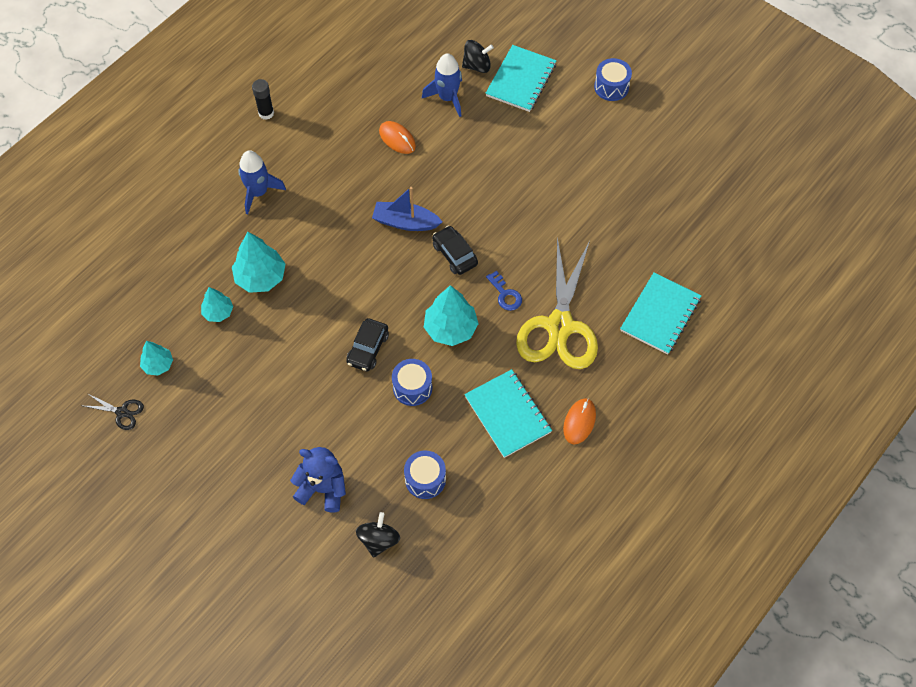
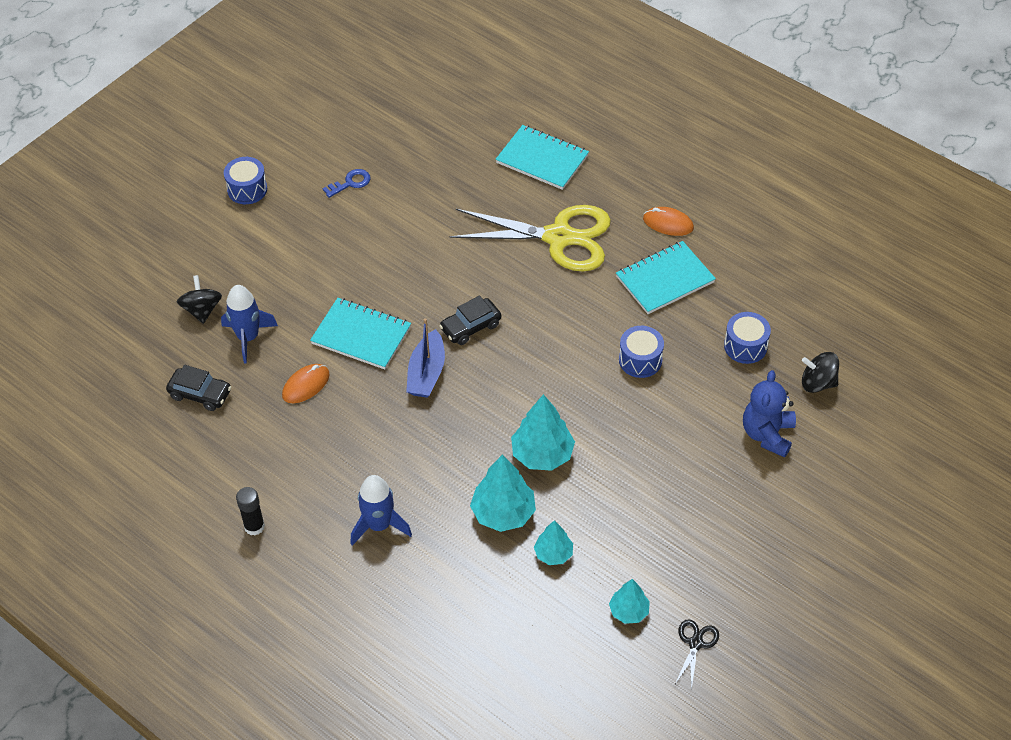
camera: 90 degrees left, 10 degrees down
(368, 349) = (595, 402): black car -> black car (200, 394)
(450, 328) = (565, 328): turquoise tree -> turquoise tree (542, 454)
(505, 294) = (521, 282): blue key -> blue key (350, 183)
(521, 80) = (228, 269): turquoise notebook -> turquoise notebook (361, 335)

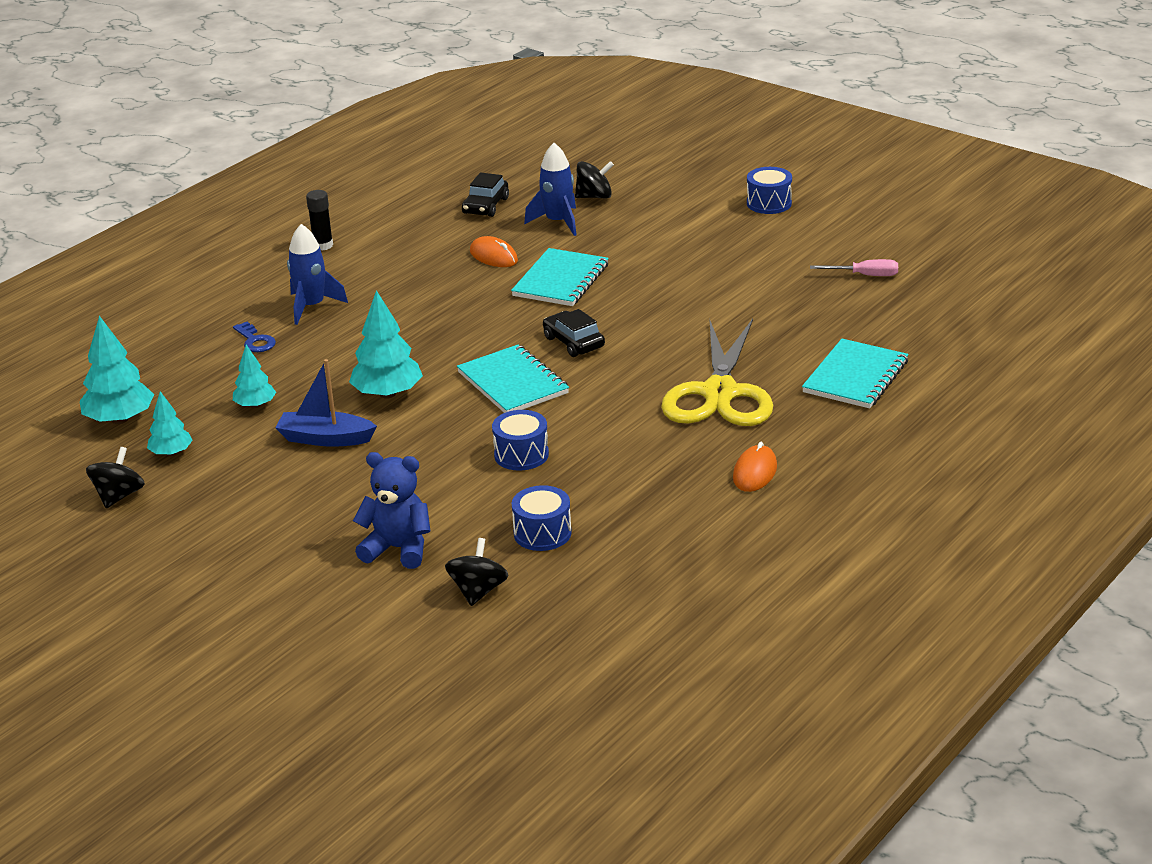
camera: 90 degrees right, 20 degrees down
(350, 183) = (789, 258): blue key -> blue key (255, 341)
(388, 140) = (865, 275): none -> pink screwdriver
(426, 373) = (507, 320): blue boat -> blue boat (325, 438)
(503, 513) = (313, 374): turquoise tree -> turquoise tree (120, 419)
(665, 279) = (654, 471): turquoise notebook -> turquoise notebook (513, 383)
(695, 643) = (119, 496): black scissors -> black spinning top

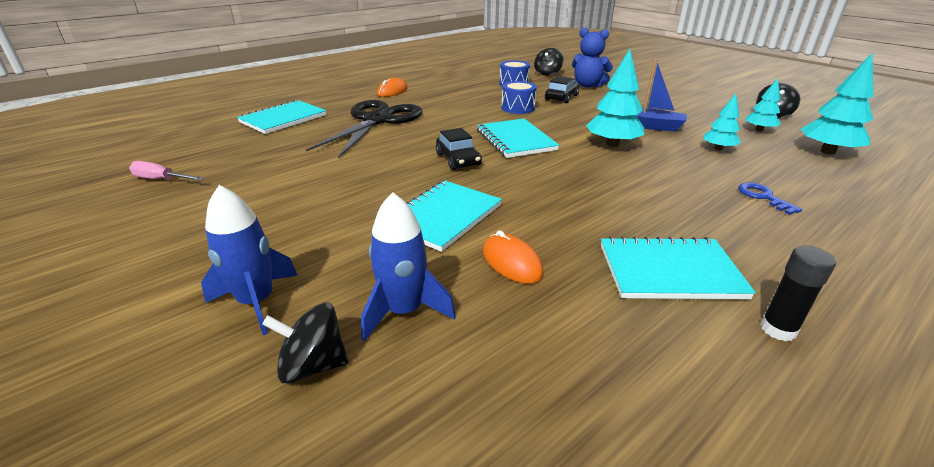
camera: 170 degrees left, 0 degrees up
(312, 306) = (726, 226): blue rocket -> blue rocket (256, 302)
(376, 267) = (669, 271): none -> turquoise notebook
(485, 206) = (509, 380): black car -> black car (561, 97)
(720, 393) = (377, 120): yellow scissors -> black scissors
(769, 203) = (95, 291): blue drum -> none

